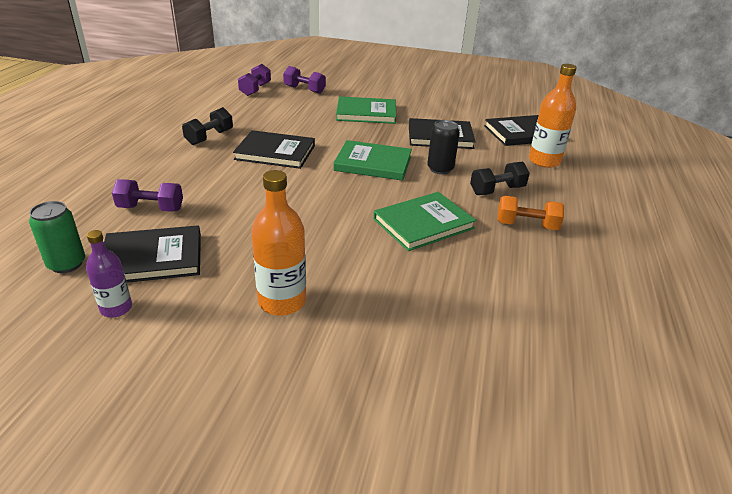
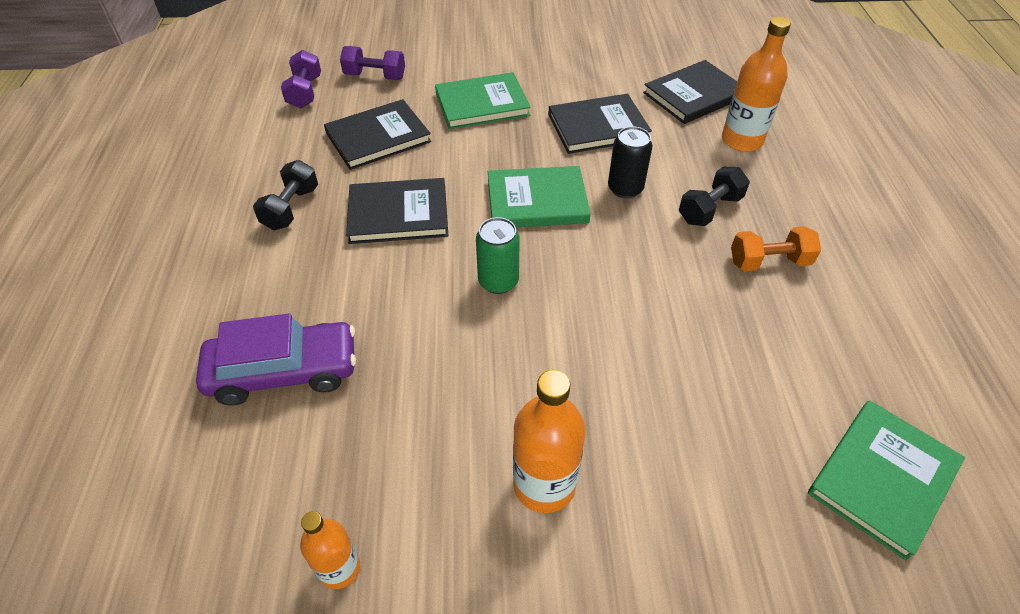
camera: 15 degrees left, 15 degrees up
(66, 264) = (225, 512): green can -> green can (498, 281)
(116, 308) = (339, 568): purple bottle -> orange bottle
(151, 208) = (284, 371): purple dumbbell -> purple car
(152, 258) = (338, 463): black book -> black book (378, 137)
(423, 224) = (649, 294): green book -> green book (882, 478)

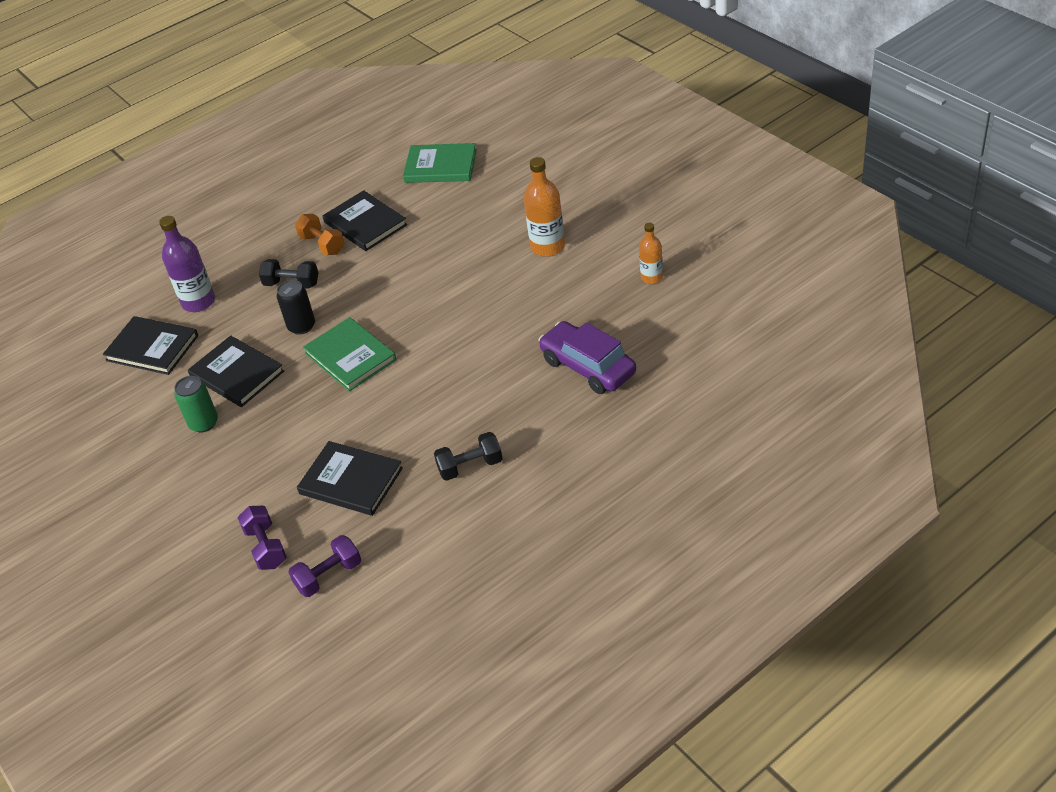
camera: 120 degrees left, 5 degrees down
(398, 214) = (424, 410): black book -> black book (365, 223)
(482, 104) = (256, 452): green book -> none
(498, 281) = (439, 331): green can -> green can (204, 423)
(742, 140) = (198, 302): orange bottle -> purple bottle

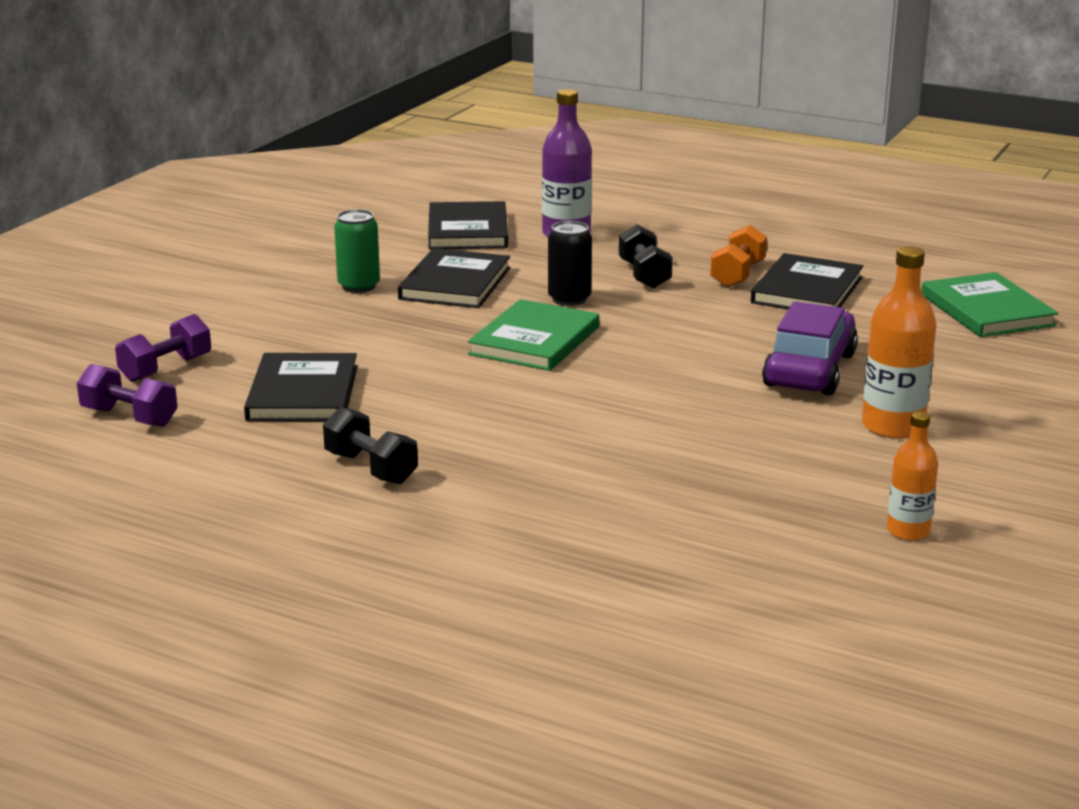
camera: 60 degrees right, 20 degrees down
(588, 367) = (642, 517): purple car -> purple car (809, 370)

